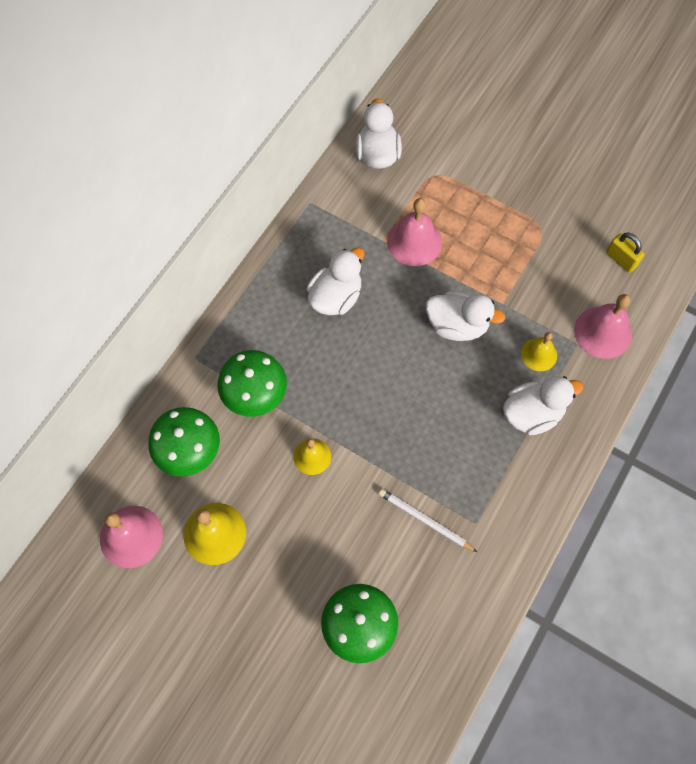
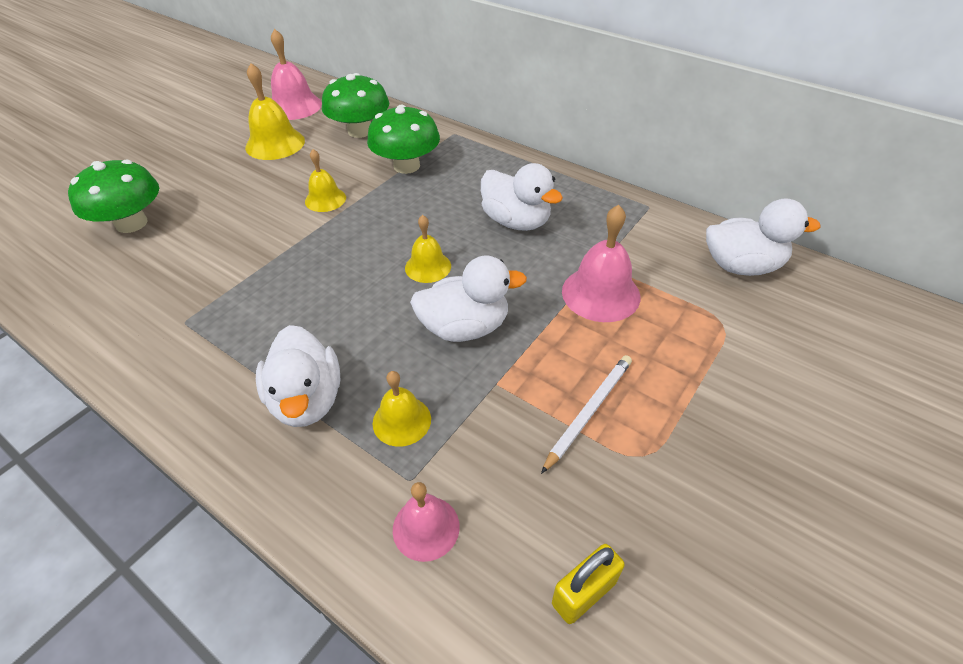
camera: 95 degrees right, 20 degrees down
(396, 357) = (428, 267): none -> yellow bell
(425, 520) = (212, 277): white pencil -> white pencil (589, 411)
(457, 325) = (465, 327): white duck -> white duck turned 120 degrees counterclockwise
(603, 332) = (426, 527): pink bell -> pink bell, size x0.63

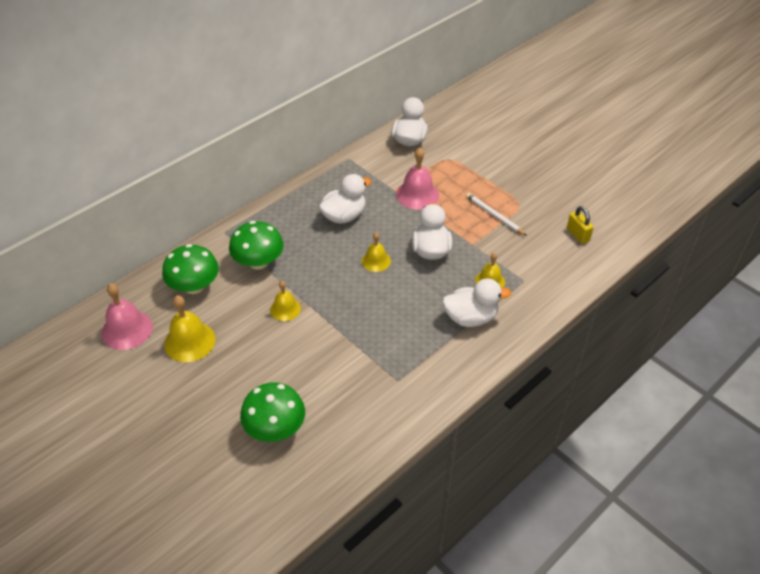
camera: 80 degrees left, 0 degrees up
(426, 527) = (547, 277): pink bell -> none

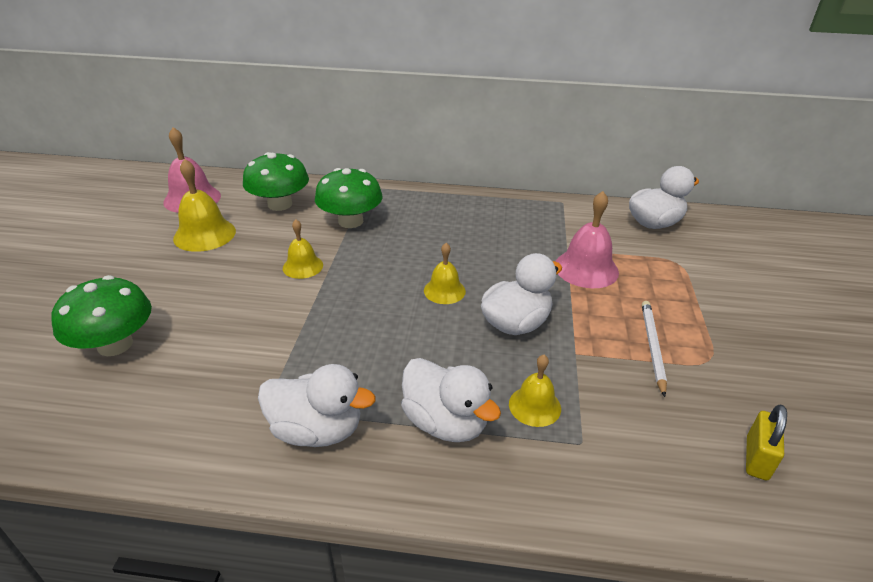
camera: 50 degrees right, 10 degrees down
(344, 216) = (480, 238): white duck -> white duck (317, 430)

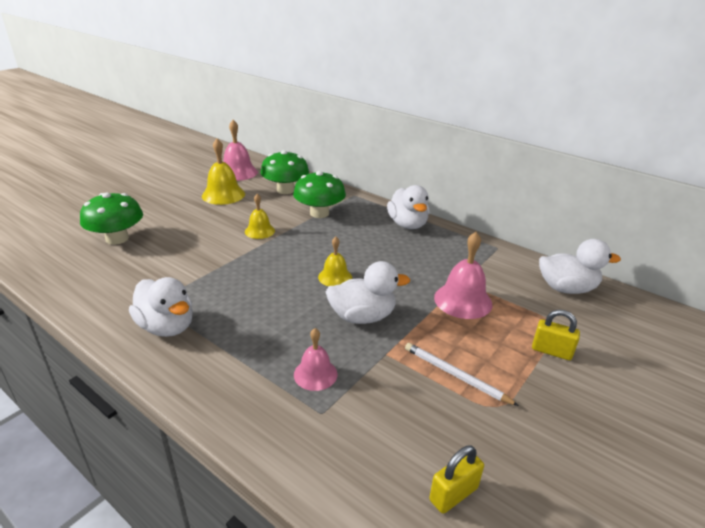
camera: 30 degrees right, 5 degrees down
(445, 422) = (245, 357): white duck -> white duck (407, 224)
(534, 406) = (315, 374): yellow bell -> pink bell
(652, 347) = (455, 375): white pencil -> white pencil turned 90 degrees counterclockwise
(699, 289) = (551, 351): none -> yellow padlock

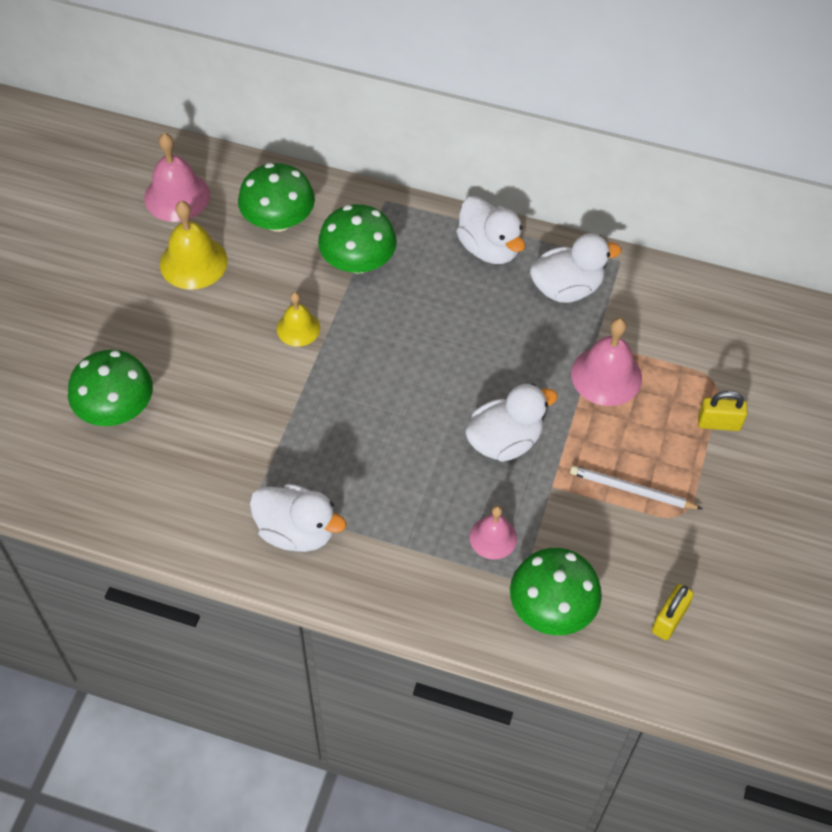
camera: 20 degrees left, 25 degrees up
(335, 277) = (442, 385): yellow bell -> none
(337, 444) = (551, 608): none -> green mushroom
(566, 288) = (717, 314): white duck -> white duck (567, 288)

